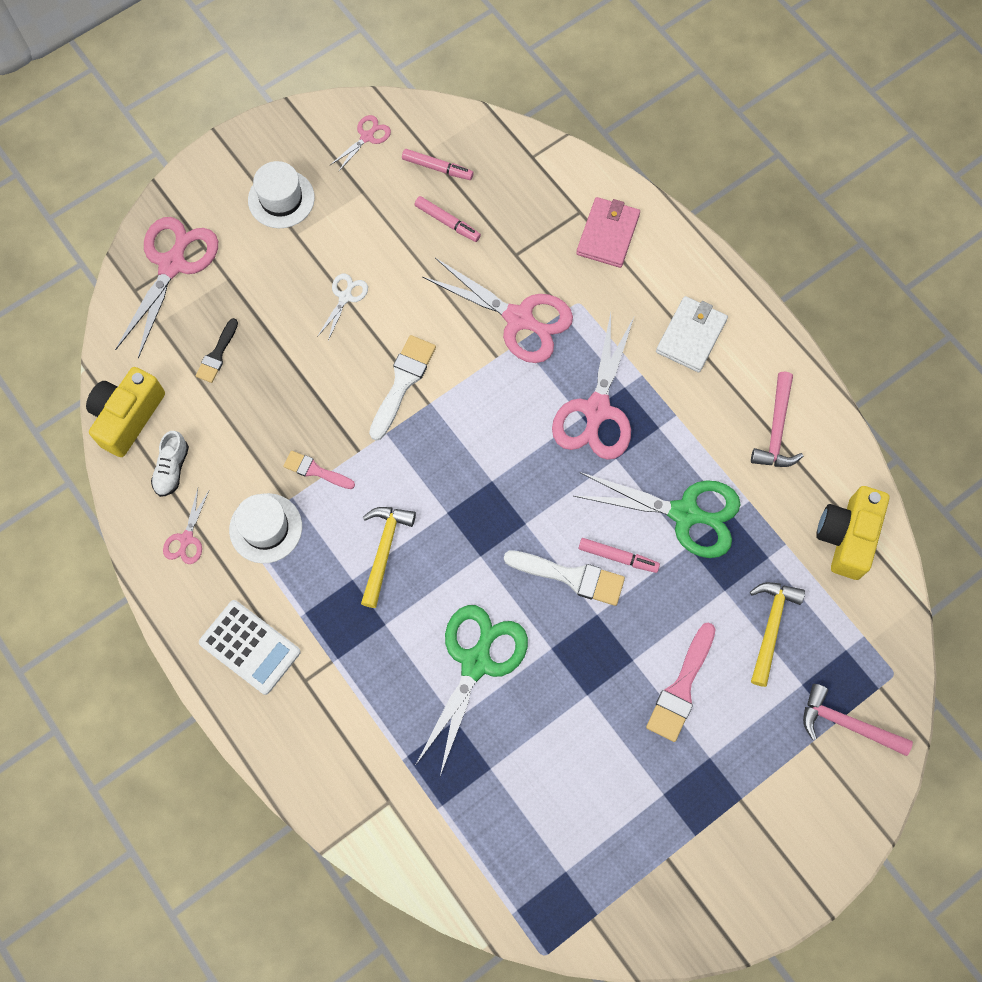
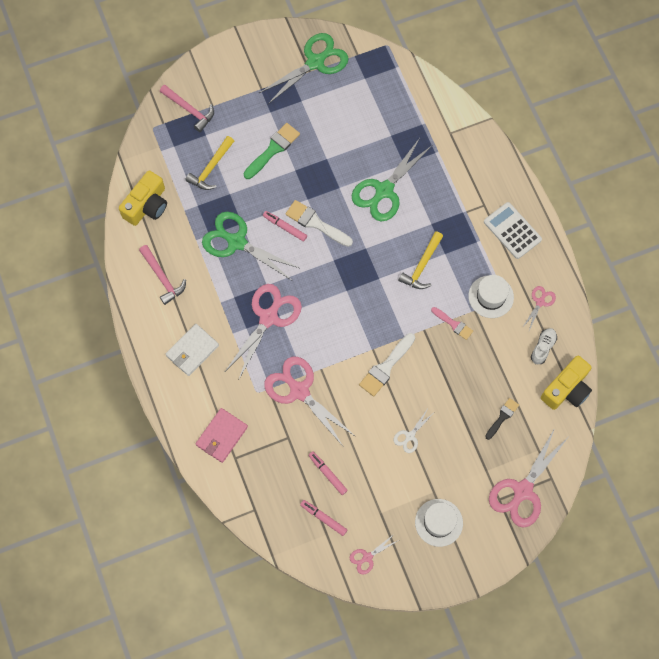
camera: 165 degrees left, 0 degrees up
(663, 880) = (315, 62): none -> green scissors
(681, 688) = (273, 149): pink brush -> green brush
(776, 429) = (162, 278): pink hammer -> pink hammer turned 120 degrees clockwise

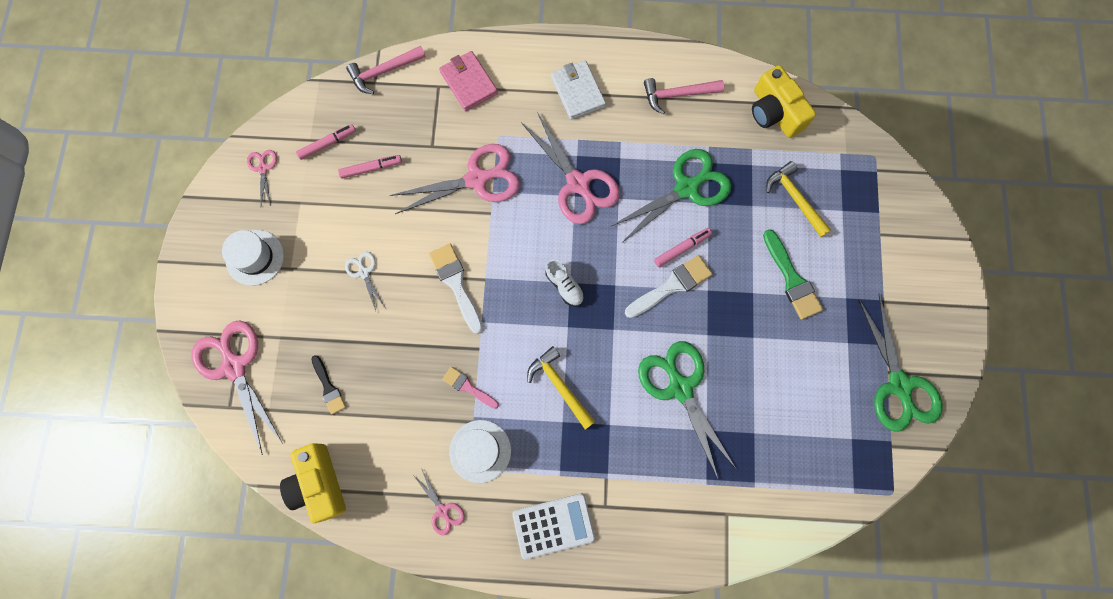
camera: 115 degrees right, 5 degrees up
(189, 110) = (884, 206): pink hammer -> pink hammer (384, 71)
(453, 324) = (468, 387): pink brush -> pink brush turned 60 degrees clockwise
(543, 348) = (384, 482): white shoe -> white shoe (564, 286)

